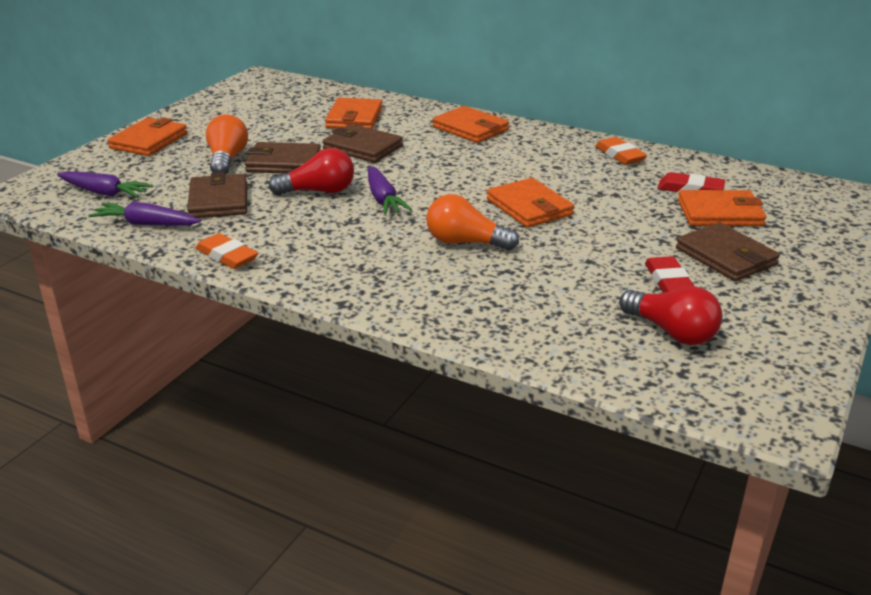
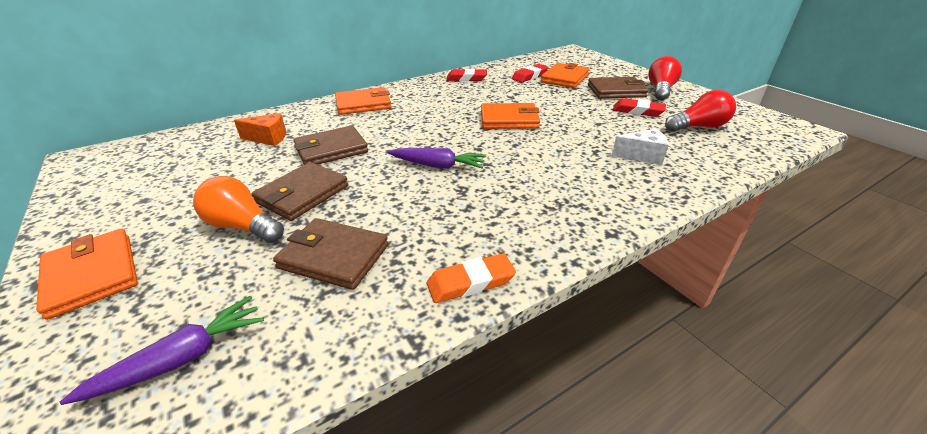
camera: 60 degrees left, 5 degrees up
(146, 224) = (327, 334): purple carrot -> none
(318, 191) = (387, 191): red light bulb -> red light bulb (660, 90)
(354, 118) = (268, 138): orange wallet -> orange cheese
(465, 242) = (543, 154): orange light bulb -> none
(527, 300) = (642, 156): none -> white cheese
(620, 155) = (466, 78): orange eraser -> red eraser

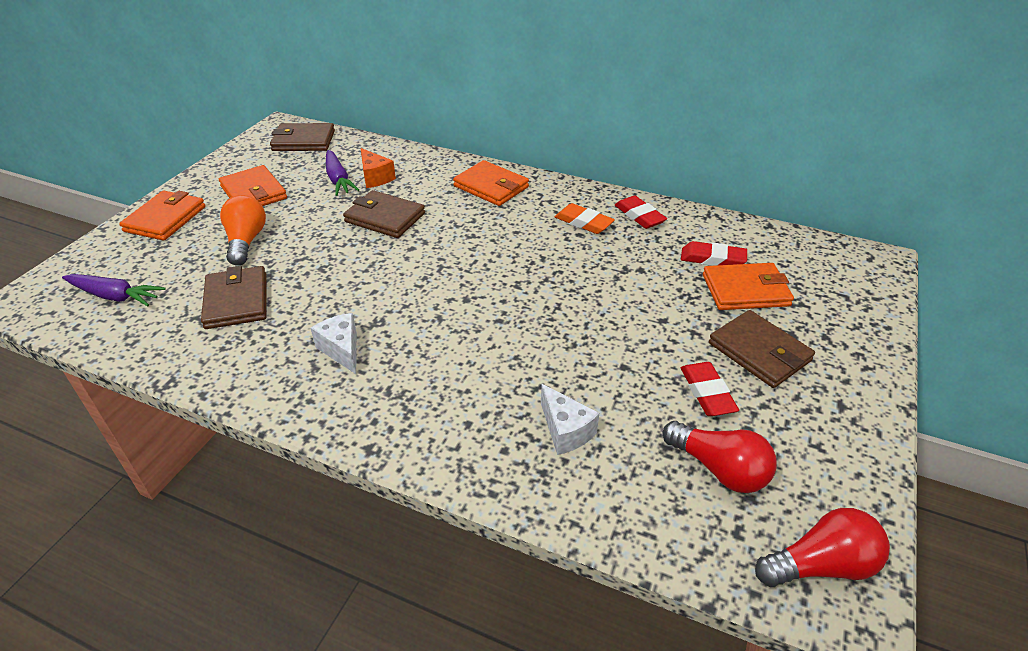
camera: 55 degrees right, 5 degrees up
(302, 194) = (305, 243): brown wallet -> brown wallet (304, 141)
(438, 166) = (408, 289): purple carrot -> purple carrot (338, 179)
(470, 282) = (244, 383): orange eraser -> orange eraser (583, 222)
(479, 215) = (342, 350): none -> white cheese
(509, 120) = (557, 292): orange wallet -> orange wallet (253, 192)
(660, 90) = (824, 397): red light bulb -> red light bulb (820, 565)

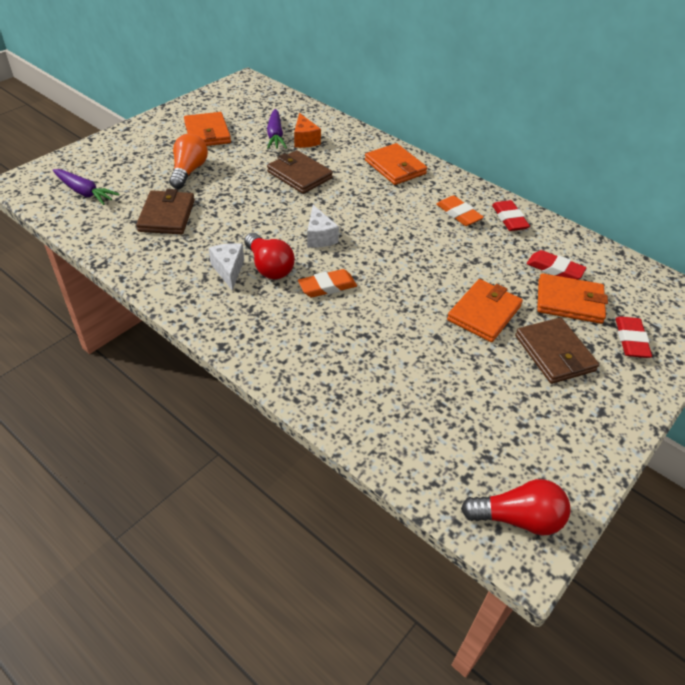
camera: 15 degrees right, 5 degrees up
(165, 219) = (136, 141): orange wallet -> orange wallet (484, 313)
(304, 141) = (260, 97): brown wallet -> none
(472, 340) = (327, 287): none -> orange eraser
(565, 431) = (369, 371): white cheese -> white cheese (319, 237)
(707, 392) = (494, 373): red eraser -> red eraser (631, 340)
(719, 469) = (474, 430): red light bulb -> red light bulb (269, 267)

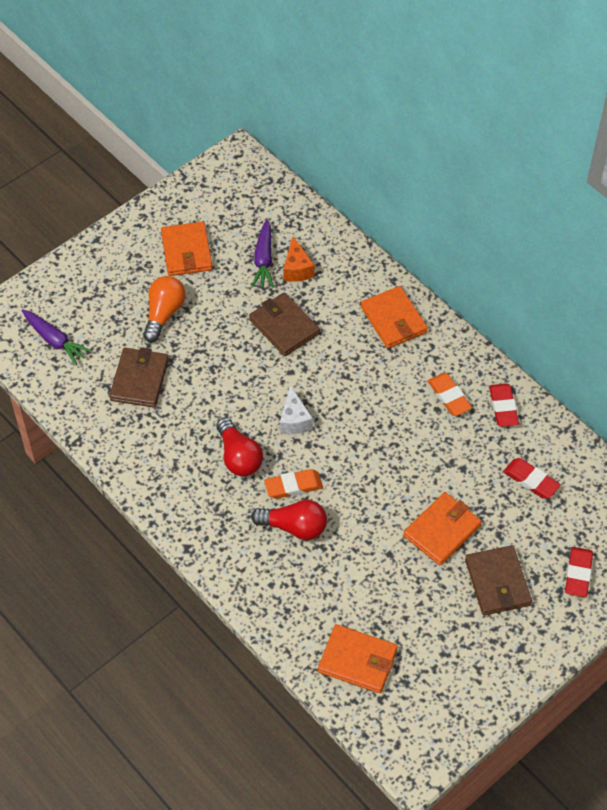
camera: 10 degrees right, 10 degrees up
(228, 270) = (199, 458): white cheese -> none
(518, 518) = (415, 737): red light bulb -> red light bulb (294, 527)
(569, 302) = (532, 523): orange wallet -> orange wallet (357, 660)

